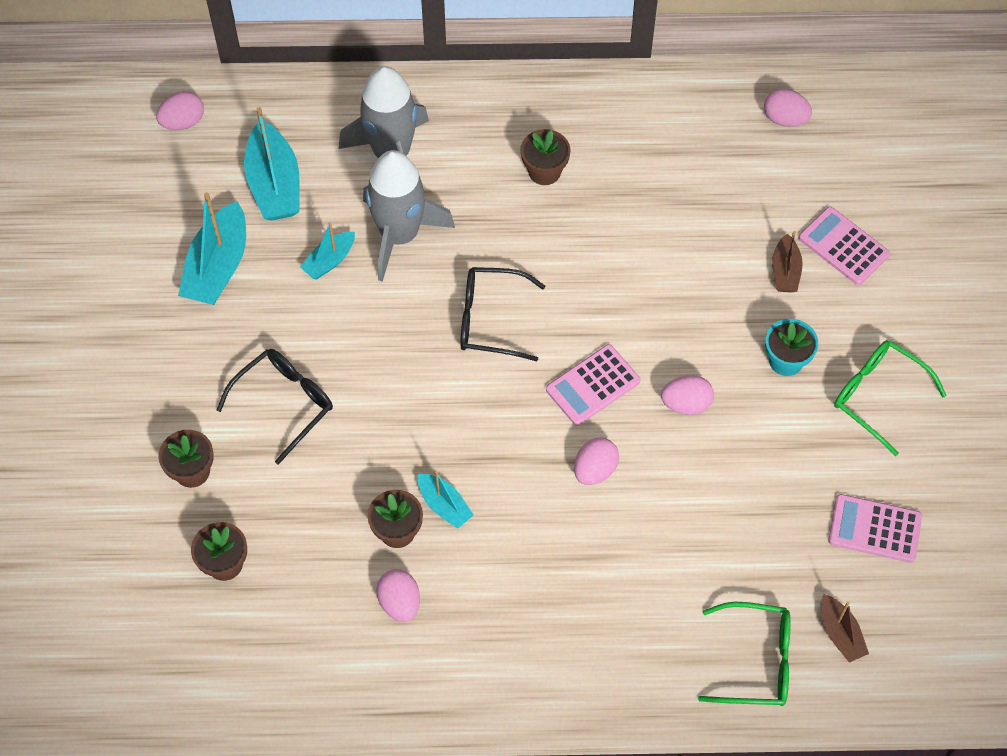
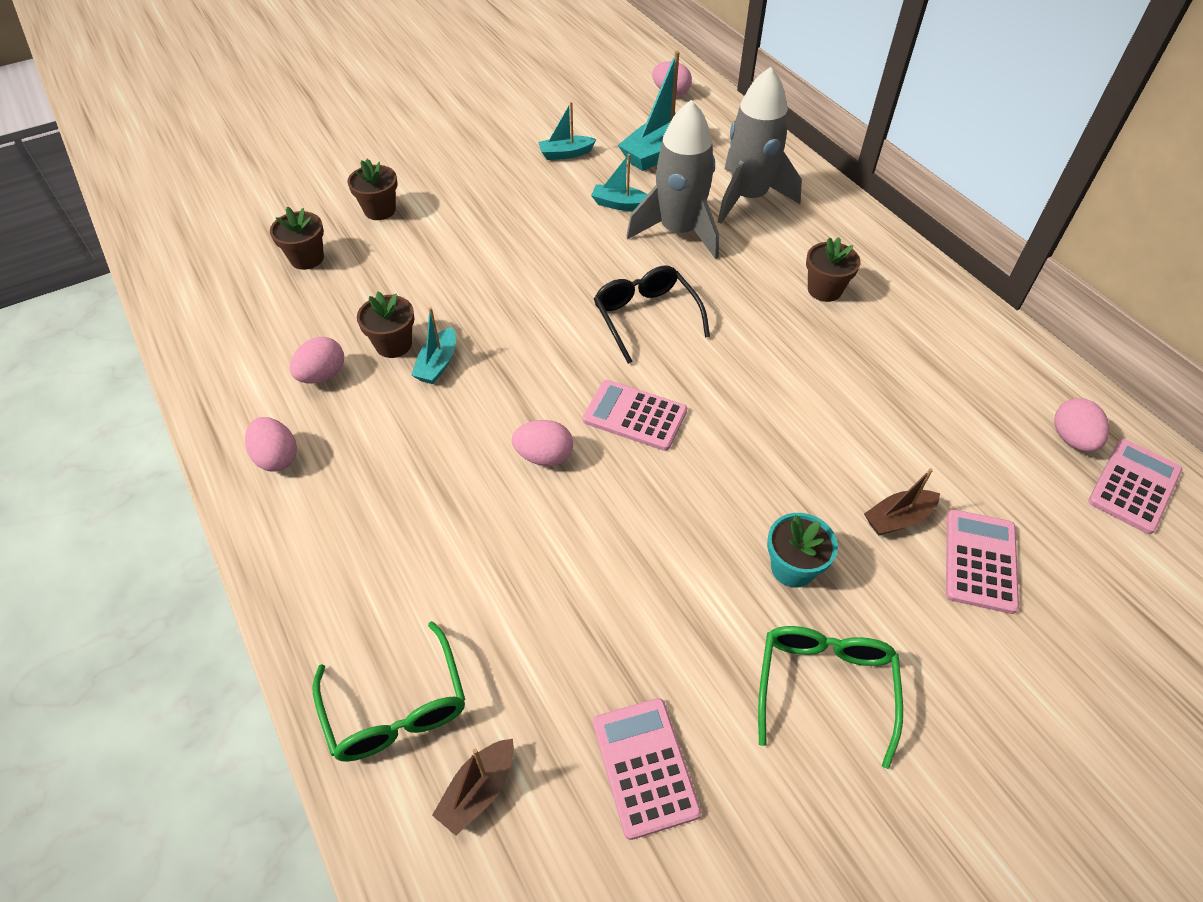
camera: 60 degrees right, 10 degrees down
(218, 267) = (566, 154): turquoise boat -> turquoise boat, size x0.56
(285, 403) = (473, 232): black glasses -> none
(686, 404) = (671, 499): pink egg -> pink egg (277, 457)
(841, 114) = (1134, 486): none -> pink calculator

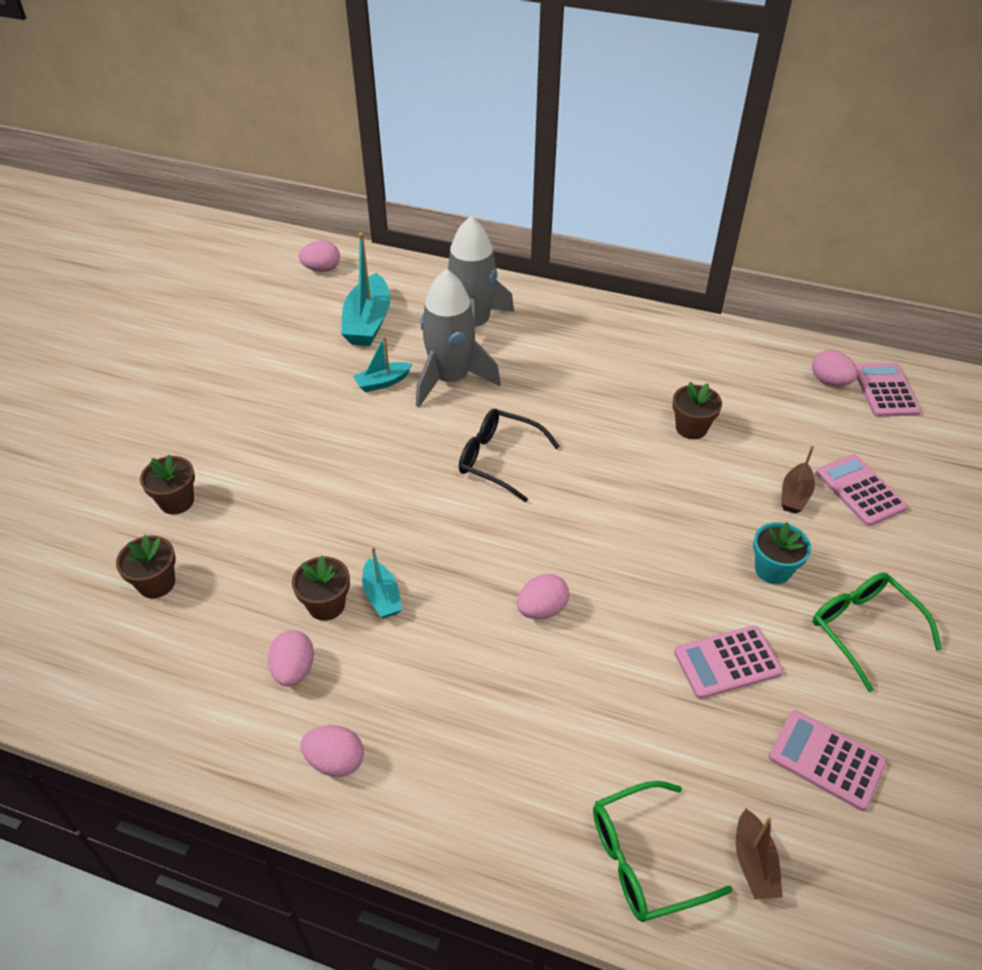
camera: 40 degrees left, 5 degrees down
(396, 708) = (644, 860): green glasses -> green glasses turned 135 degrees clockwise
(566, 154) = (290, 364): turquoise boat -> none
(635, 416) = (570, 537): pink calculator -> pink calculator (727, 662)
(824, 290) = (596, 367): brown flower pot -> brown flower pot (691, 428)

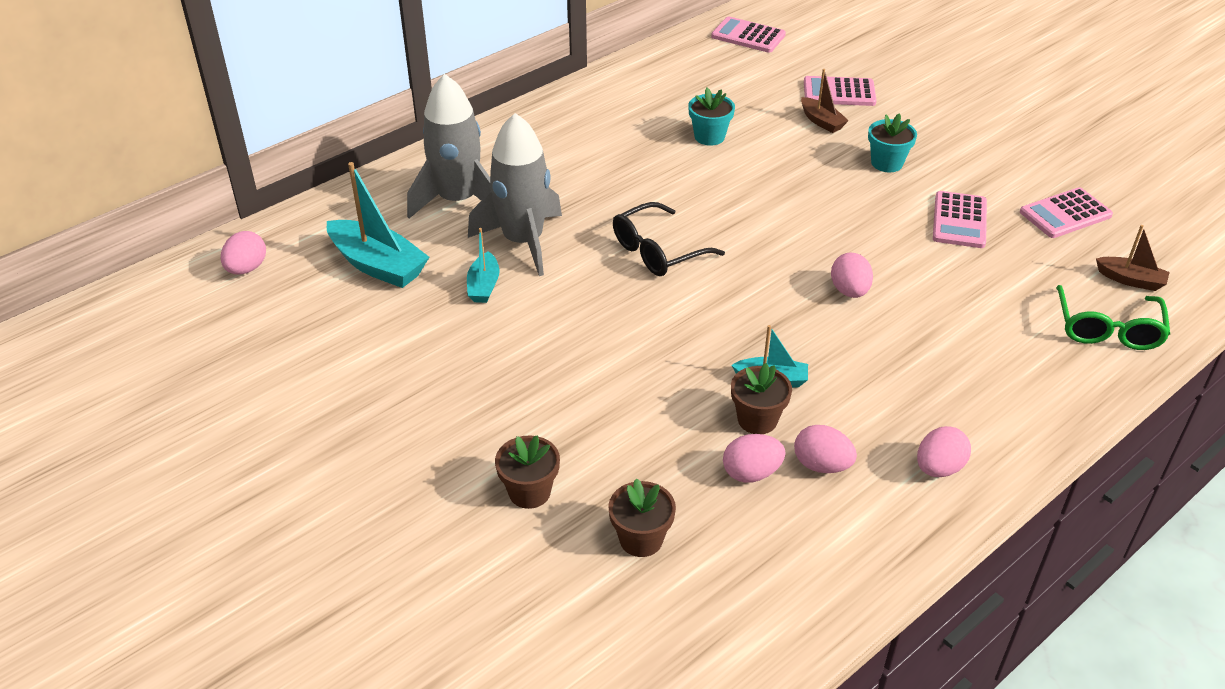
camera: 60 degrees left, 5 degrees down
(691, 428) = (709, 137): brown flower pot -> turquoise flower pot
(829, 381) = (716, 53): pink egg -> pink egg (751, 473)
(863, 629) = (966, 149): green glasses -> none

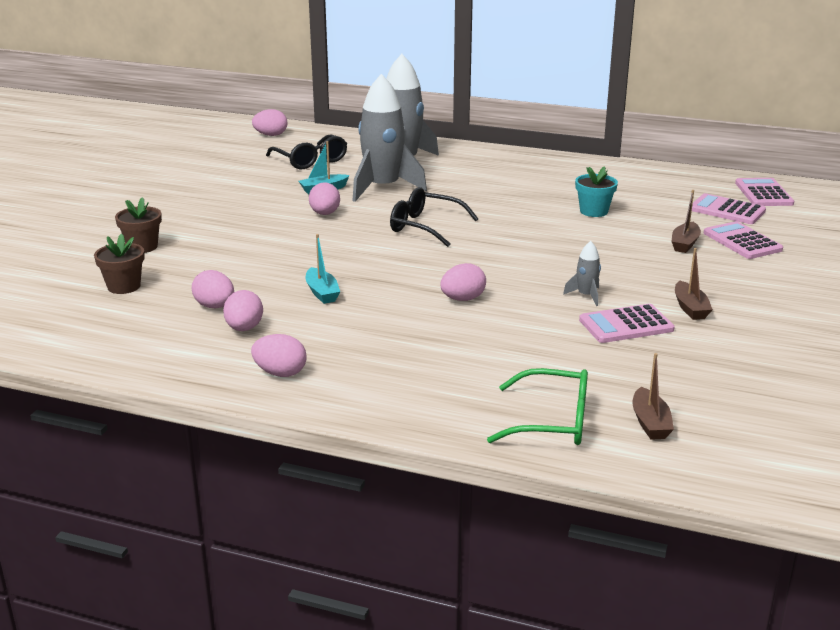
camera: 60 degrees right, 15 degrees down
(378, 265) = (311, 160): turquoise boat -> black glasses
(559, 309) = (325, 214): none -> pink egg
(757, 420) = (273, 297): brown flower pot -> none
(887, 163) = (665, 280): turquoise flower pot -> none
(890, 218) = (586, 296): none -> grey rocket
(948, 175) = (690, 308): none -> brown boat
(1065, 214) = (714, 372): pink calculator -> pink calculator (727, 210)
(1107, 329) = (553, 421): green glasses -> green glasses turned 150 degrees counterclockwise

